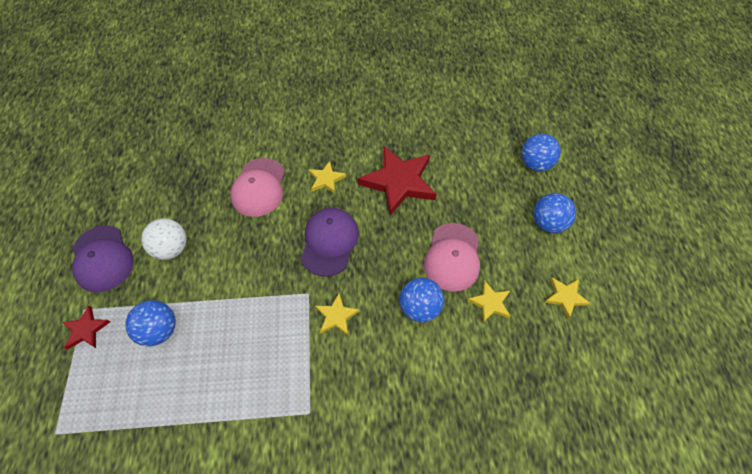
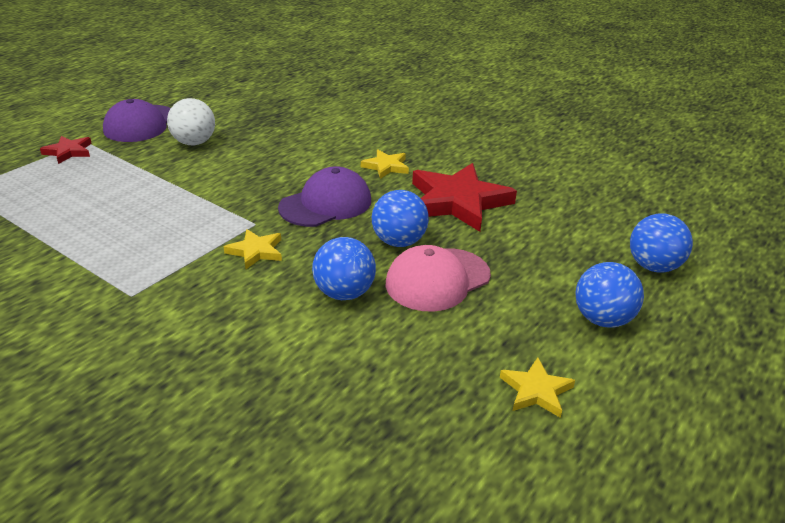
camera: 40 degrees right, 25 degrees down
(159, 330) = (111, 179): blue ball -> blue ball (399, 242)
(259, 187) = (317, 144): pink cap -> none
(490, 303) = (428, 337): yellow star -> none

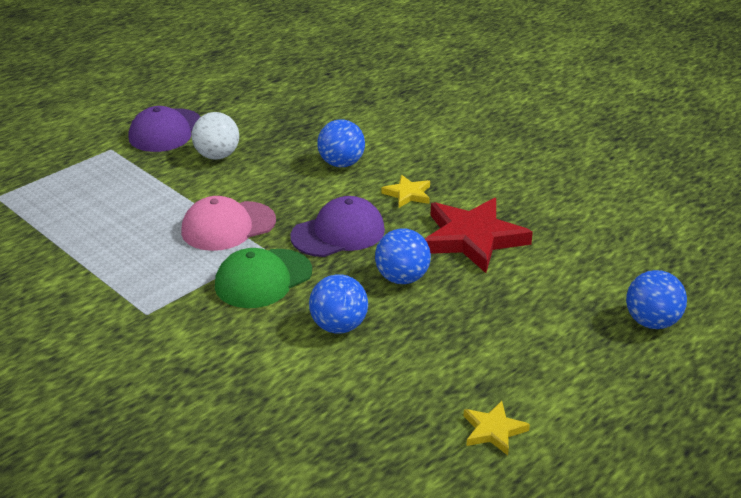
camera: 10 degrees right, 0 degrees up
(68, 152) = (94, 160): red star -> none
(256, 251) = (263, 279): yellow star -> green cap
(437, 279) = (430, 319): pink cap -> pink cap (228, 226)
(602, 319) = (579, 371): blue ball -> blue ball (341, 164)

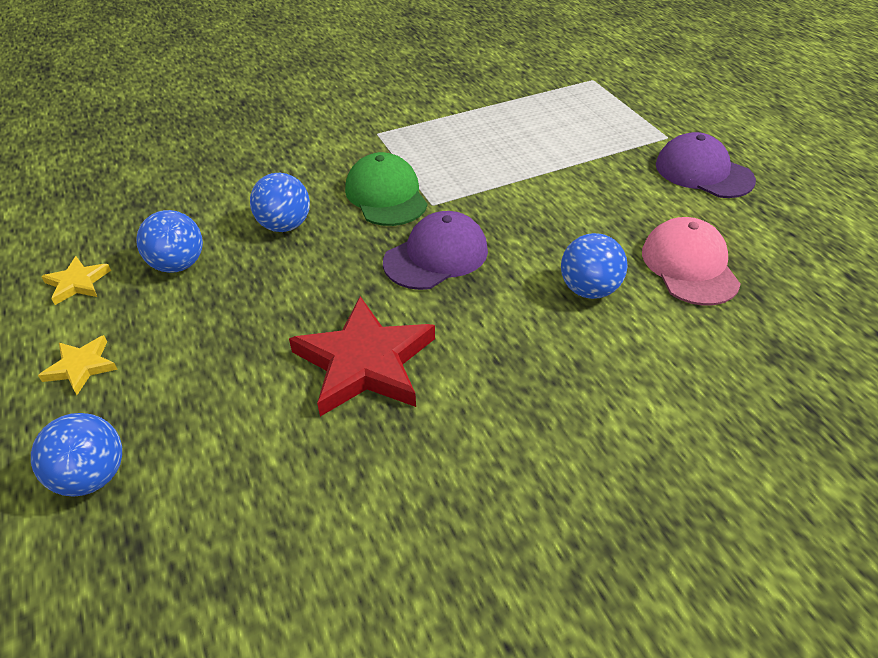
camera: 110 degrees right, 10 degrees up
(217, 156) = (635, 199): white ball -> none
(228, 226) = (486, 188): pink cap -> pink cap (689, 266)
(338, 233) = (436, 256): purple cap -> purple cap turned 120 degrees counterclockwise
(402, 278) = (327, 283): blue ball -> blue ball (178, 265)
(408, 194) = (492, 331): yellow star -> yellow star (81, 367)

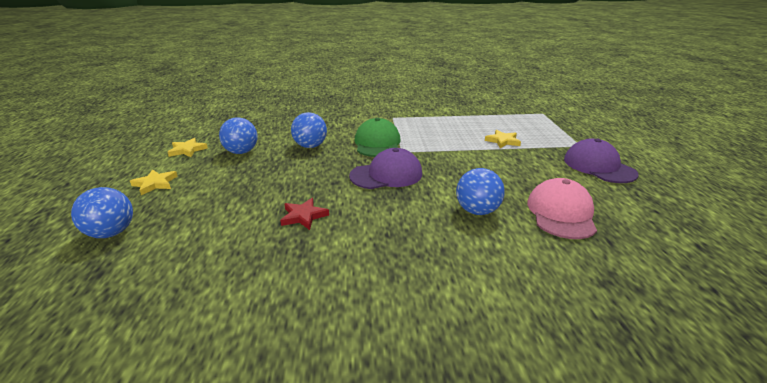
camera: 20 degrees right, 15 degrees down
(365, 362) = (303, 216): red star -> red star, size x0.49
(563, 150) = (502, 141): none -> yellow star

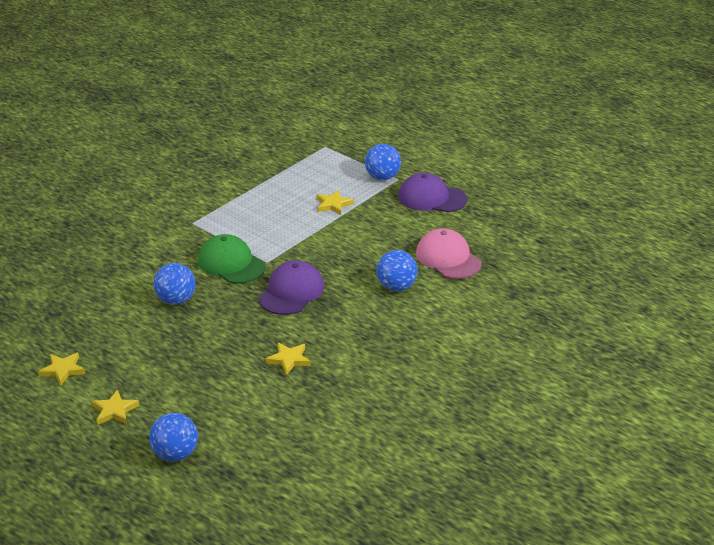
camera: 45 degrees left, 5 degrees up
(241, 152) = (123, 342): blue ball -> blue ball (382, 177)
(303, 216) = (289, 360): red star -> yellow star

